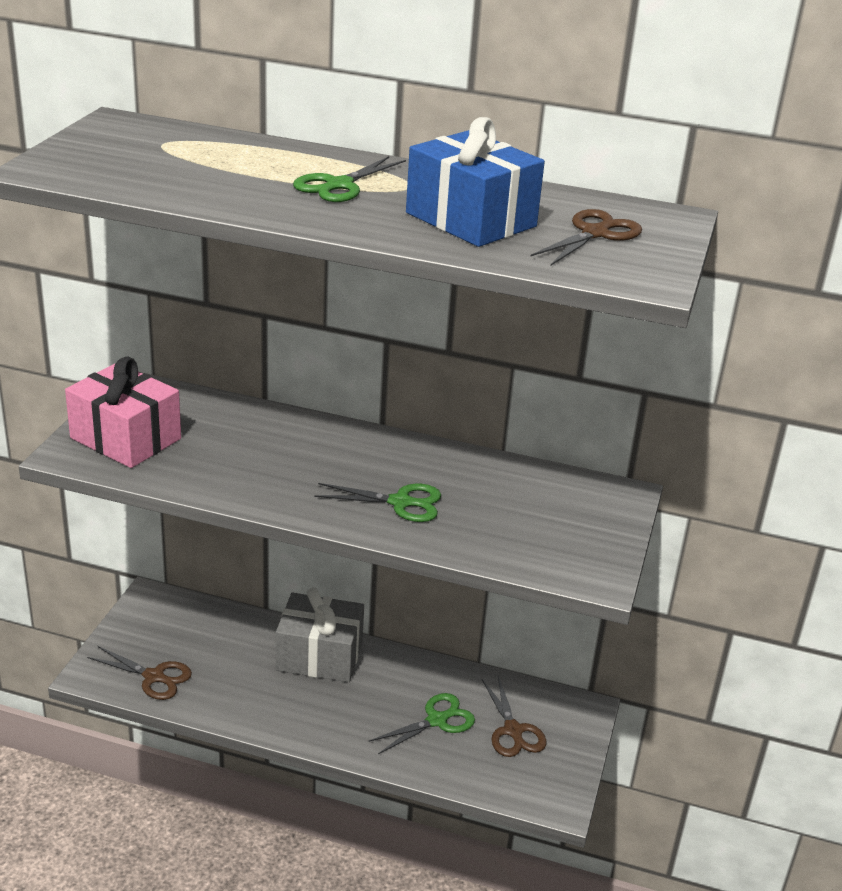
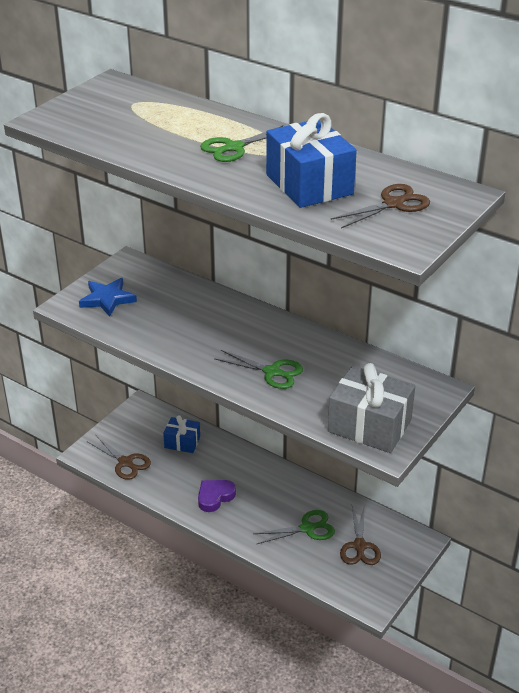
camera: 20 degrees right, 5 degrees up
(125, 438) = (107, 299): pink gift -> blue star
(225, 636) = (182, 442): none -> blue gift
(297, 701) = (215, 497): none -> purple heart
(319, 656) = (242, 467): grey gift -> grey gift (369, 425)

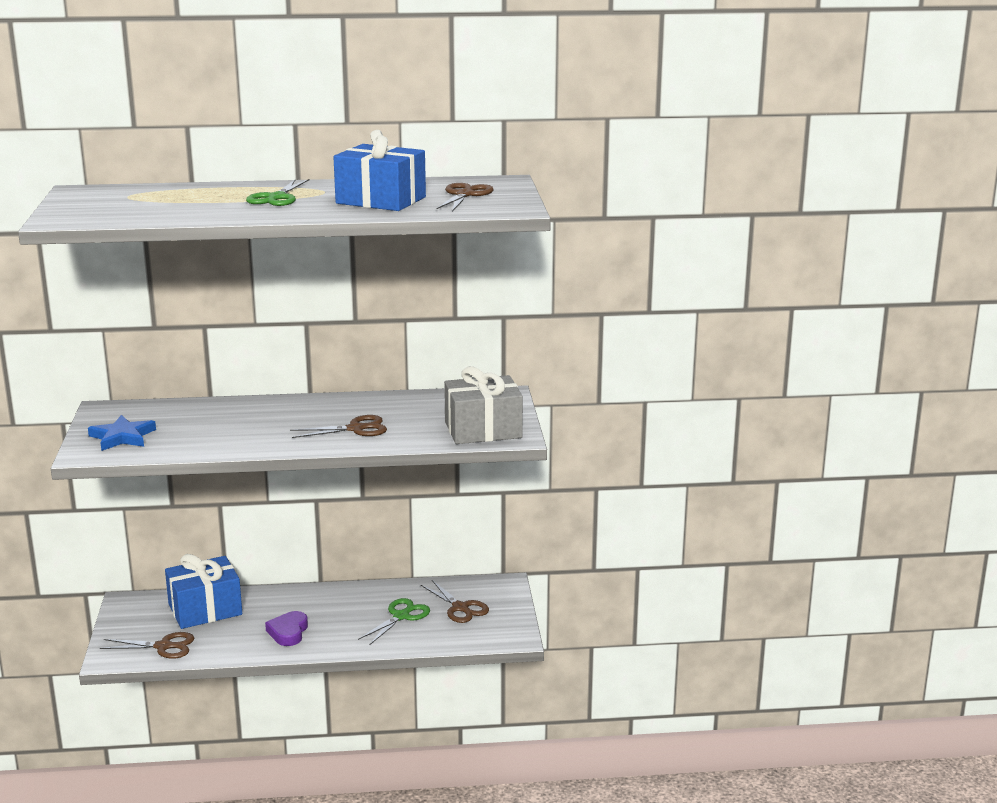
camera: 40 degrees left, 15 degrees down
(182, 442) = (205, 610): blue gift -> blue gift, size x1.75
(272, 372) = (355, 429): green scissors -> brown scissors

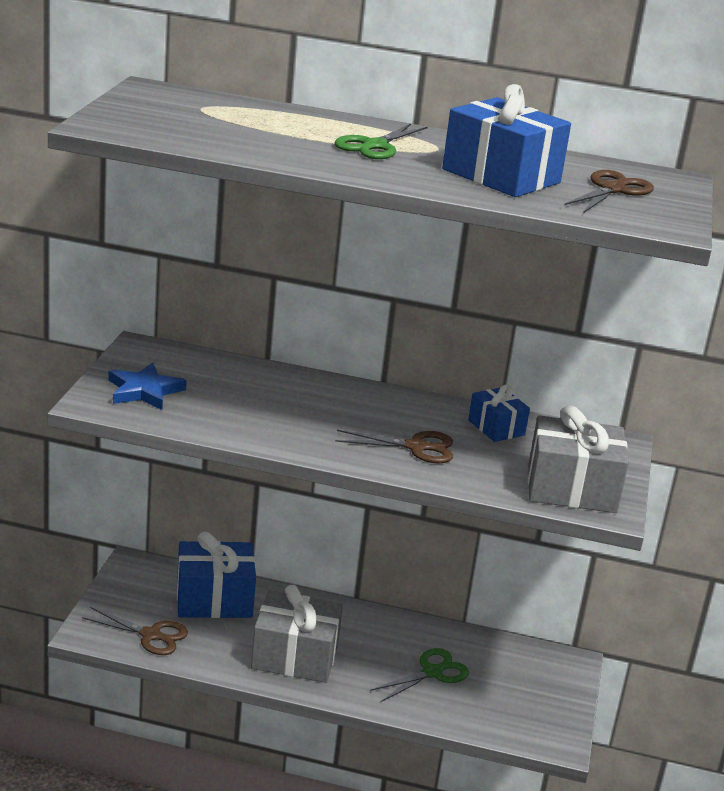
camera: 15 degrees right, 5 degrees up
(288, 632) = (295, 656): purple heart -> grey gift
(410, 404) = (496, 427): none -> blue gift
(460, 608) = (506, 681): brown scissors -> none

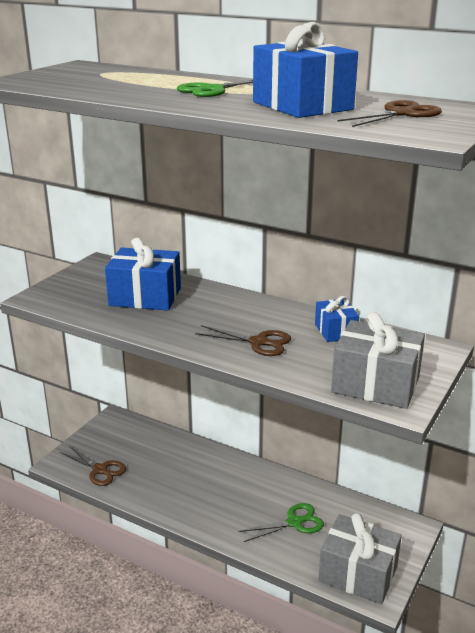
camera: 20 degrees right, 0 degrees up
(144, 391) = (78, 291): blue star -> none
(214, 599) = (156, 448): blue gift -> blue gift (145, 297)
(295, 656) = (194, 497): grey gift -> grey gift (358, 574)

